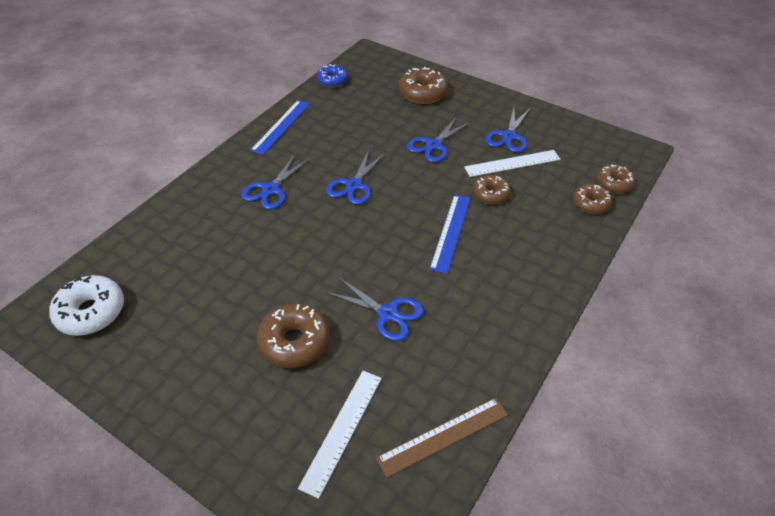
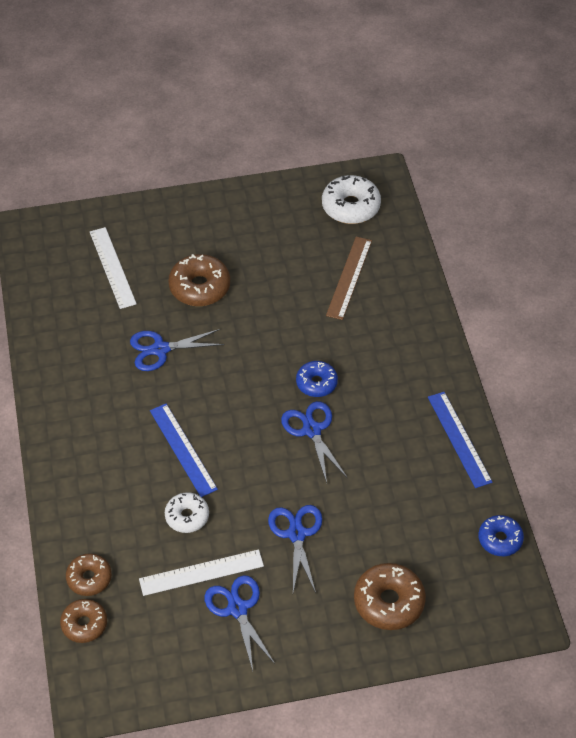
camera: 135 degrees right, 5 degrees up
(270, 190) = (371, 372): blue scissors -> none
(312, 208) = (316, 383): none -> blue donut
(443, 436) = (49, 307): brown ruler -> brown ruler (349, 277)
(490, 194) = (187, 516): brown donut -> white donut
(512, 163) = (201, 573): white ruler -> white ruler turned 45 degrees clockwise

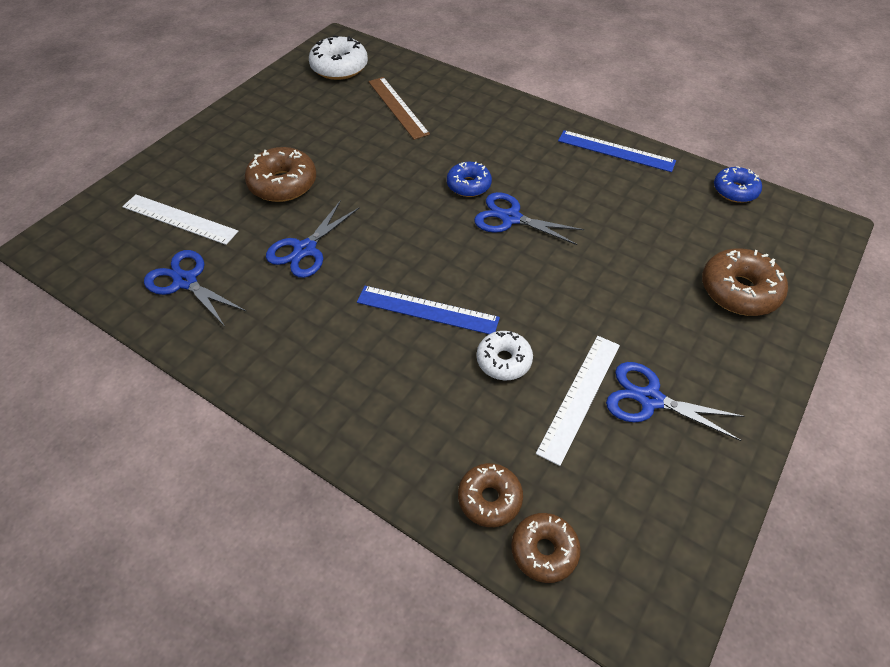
camera: 45 degrees left, 0 degrees up
(296, 534) = (607, 299): blue scissors -> blue scissors (185, 281)

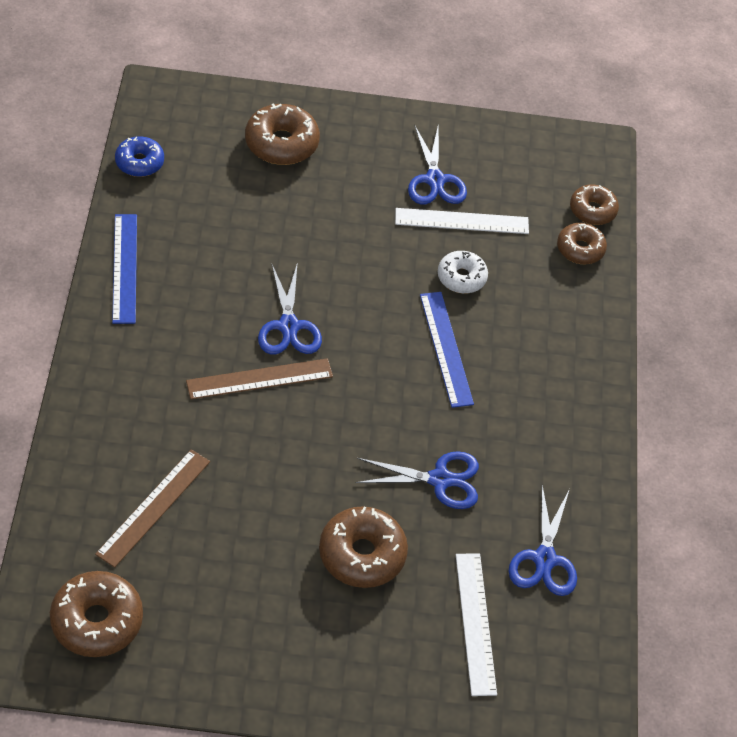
camera: 125 degrees left, 0 degrees up
(339, 67) = (97, 621): white donut -> brown donut
(468, 185) = (259, 379): blue donut -> brown ruler

